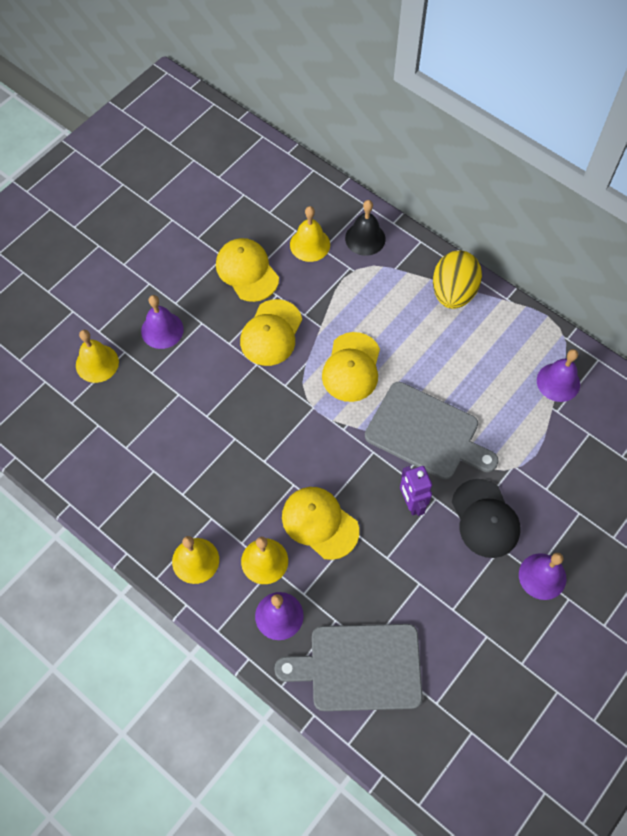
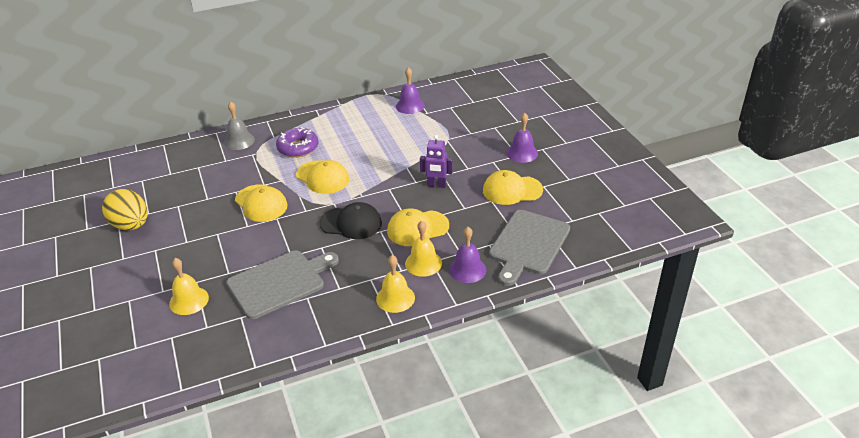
camera: 60 degrees left, 25 degrees down
(162, 330) = (200, 255): purple bell -> none
(247, 271) = (202, 198): yellow cap -> yellow cap (512, 190)
(310, 244) = (216, 164): yellow bell -> none
(365, 238) = (239, 141): black bell -> grey bell
(390, 307) = (298, 148): none -> purple donut
(426, 432) = (396, 163): grey cutting board -> grey cutting board (279, 282)
(453, 292) = (315, 121): yellow egg -> yellow egg (131, 225)
(485, 519) = (470, 161): black cap -> black cap (351, 223)

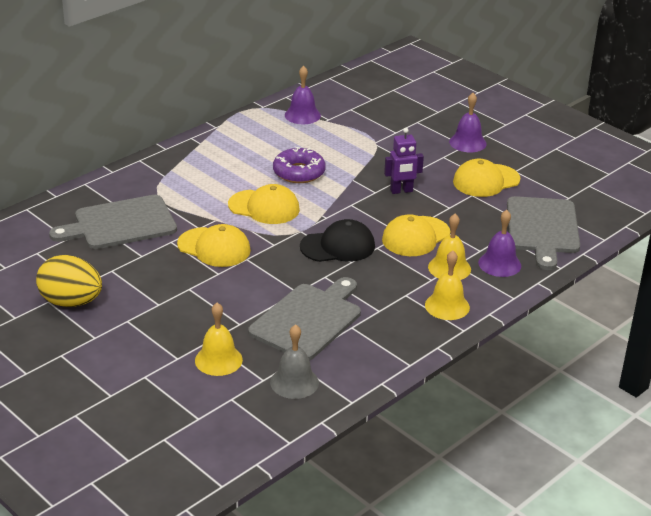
camera: 25 degrees left, 5 degrees down
(213, 169) = (120, 224): none -> grey cutting board
(239, 141) = (124, 187): grey bell -> grey bell (294, 382)
(298, 148) = (206, 182): purple donut -> purple donut (299, 172)

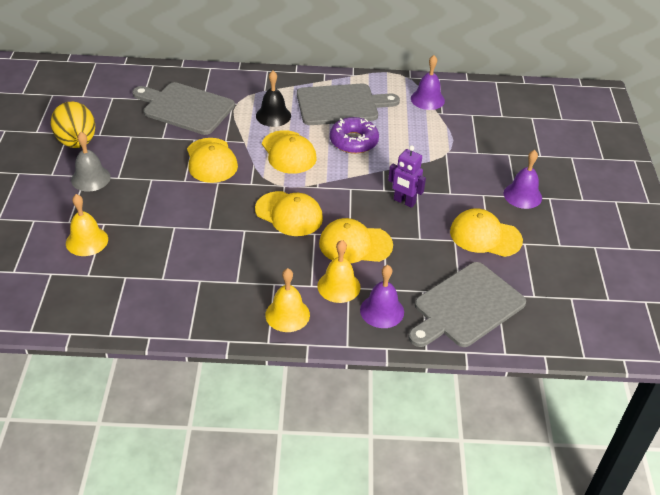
camera: 45 degrees right, 10 degrees up
(205, 189) = (273, 115): none -> black bell
(294, 382) = (101, 292): grey bell -> grey bell (90, 178)
(308, 320) = (182, 254): grey cutting board -> grey cutting board (341, 105)
(338, 246) = (289, 214): black cap -> yellow cap

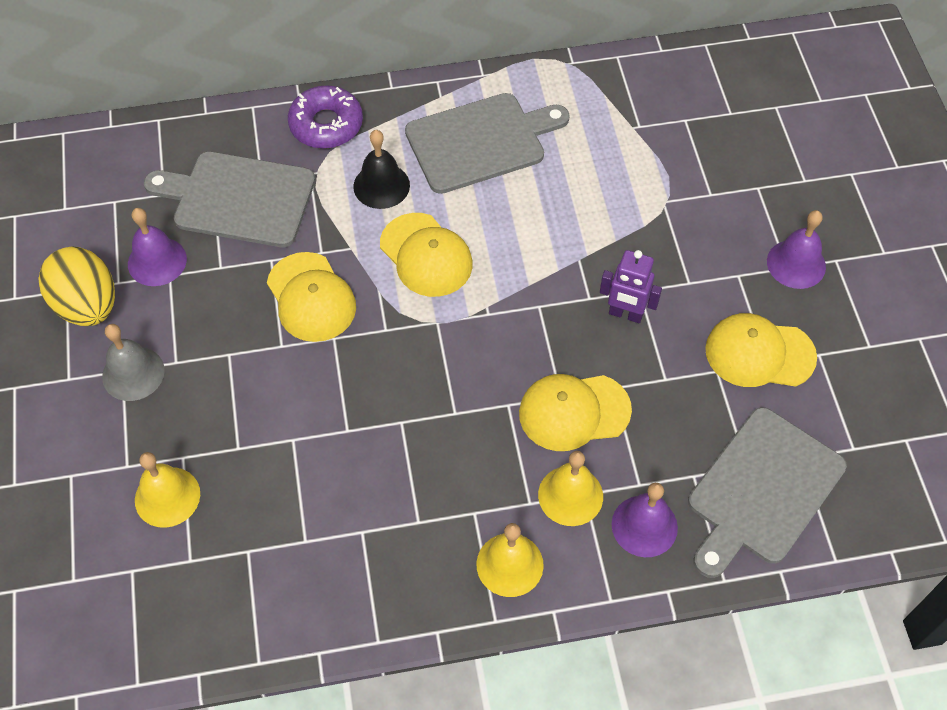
camera: 10 degrees left, 15 degrees up
(289, 214) = (460, 376): yellow cap -> none
(353, 141) = (519, 211): purple donut -> purple donut (326, 124)
(427, 99) = (610, 103): purple bell -> purple bell (157, 261)

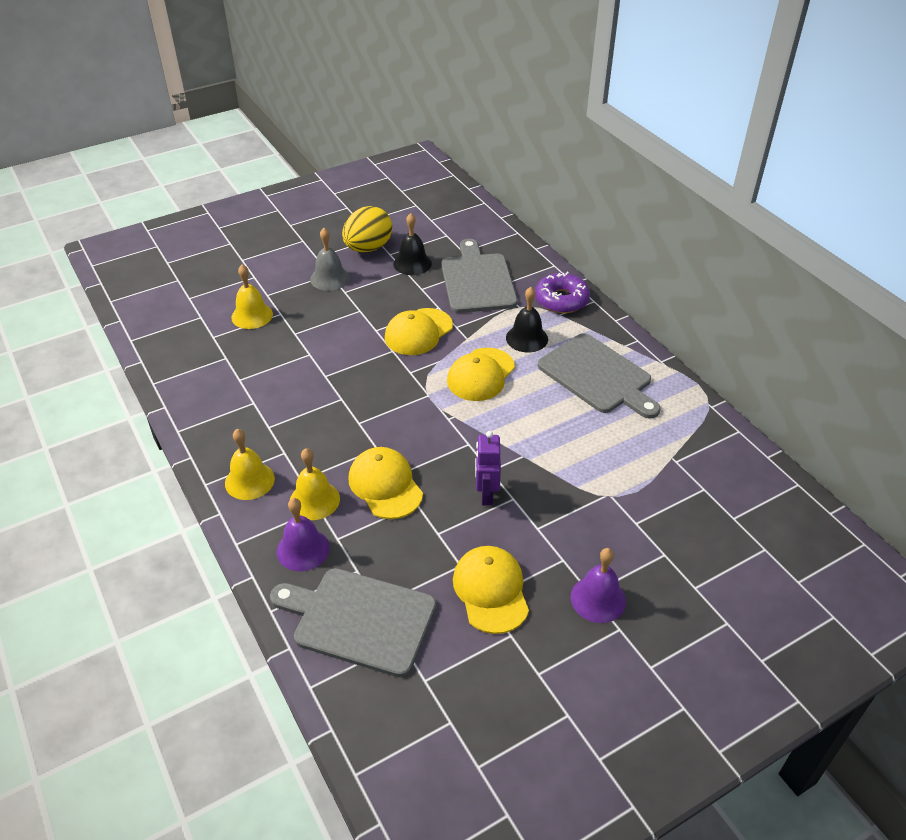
camera: 70 degrees right, 15 degrees down
(157, 261) = (412, 263): purple bell -> black bell

